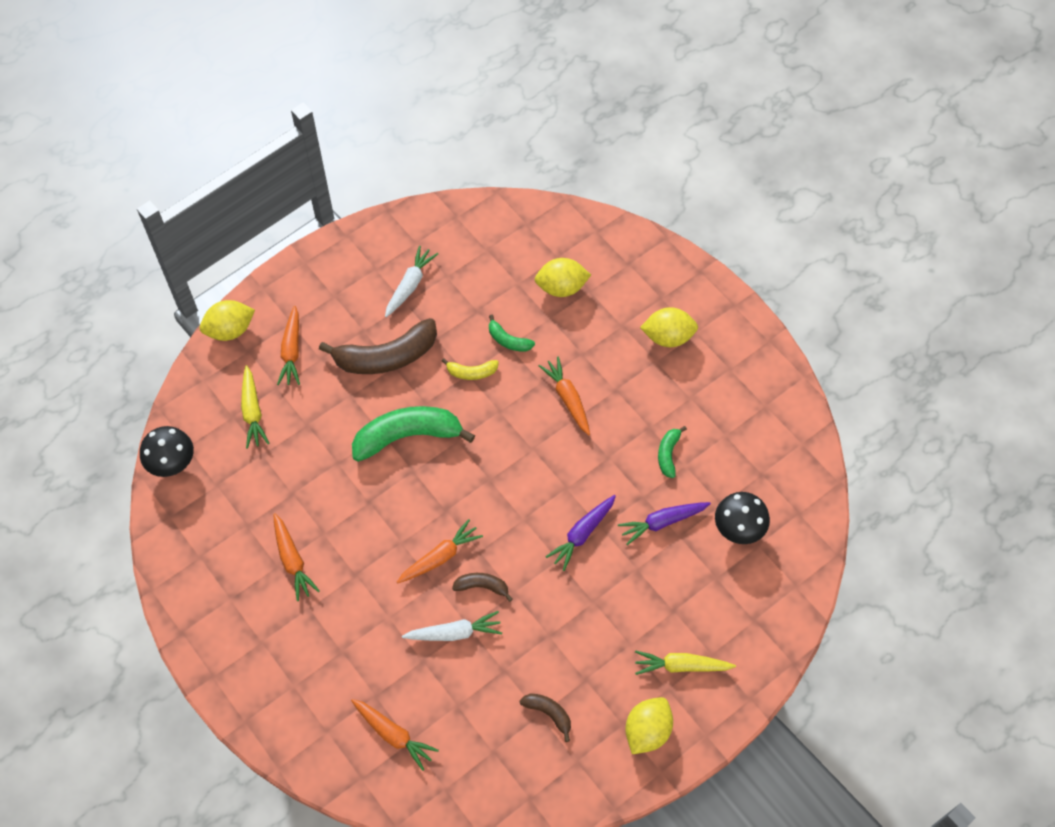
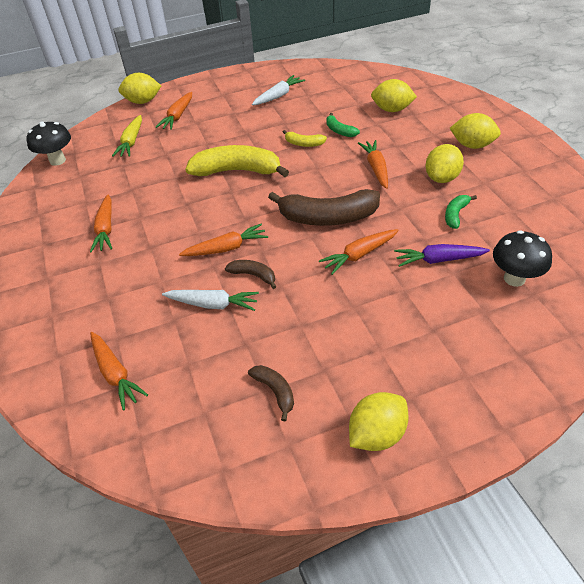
camera: 20 degrees right, 15 degrees down
(386, 357) = (243, 127): brown banana -> brown banana (328, 217)
(407, 436) = (237, 171): green banana -> yellow banana
(582, 534) = (359, 255): purple carrot -> orange carrot
(643, 400) = (441, 178): none -> yellow lemon
(681, 666) = (430, 380): yellow carrot -> none

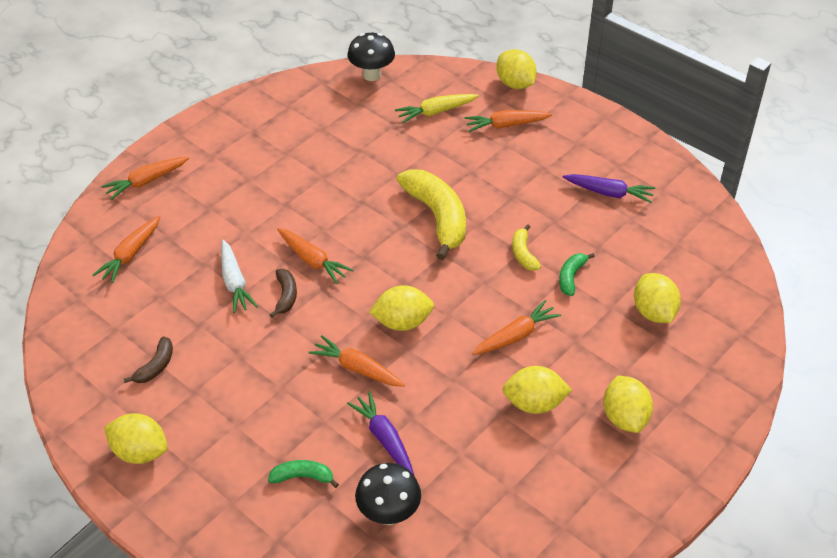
camera: 60 degrees right, 0 degrees up
(106, 229) = (293, 162): orange carrot -> orange carrot (146, 181)
(278, 96) = (609, 193): white carrot -> purple carrot
(328, 217) = (402, 322): brown banana -> yellow lemon
(455, 214) = (471, 435): green banana -> green banana (303, 477)

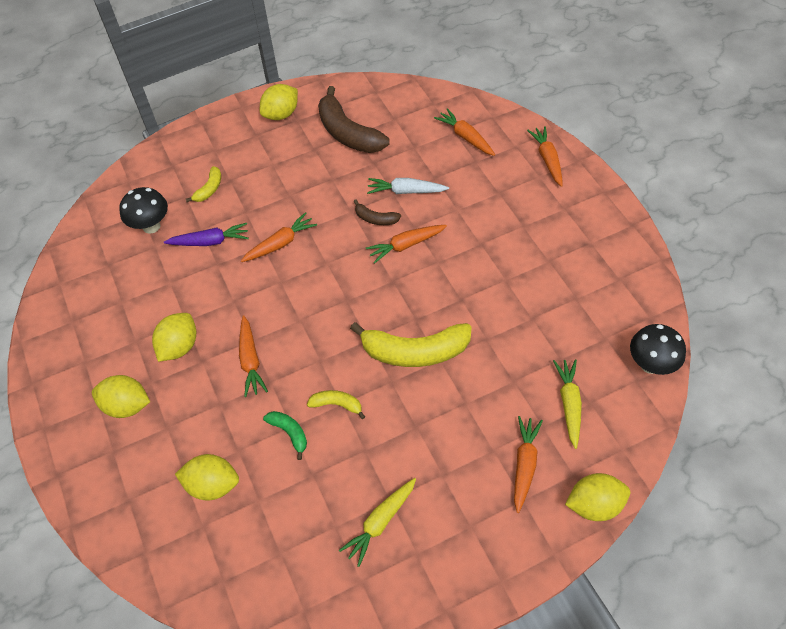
camera: 115 degrees right, 10 degrees up
(156, 366) = (348, 133): brown banana -> brown banana, size x2.09
(303, 477) = (209, 189): green banana -> yellow banana
(402, 322) = (308, 286): yellow lemon -> none
(609, 193) = (380, 522): purple carrot -> yellow carrot

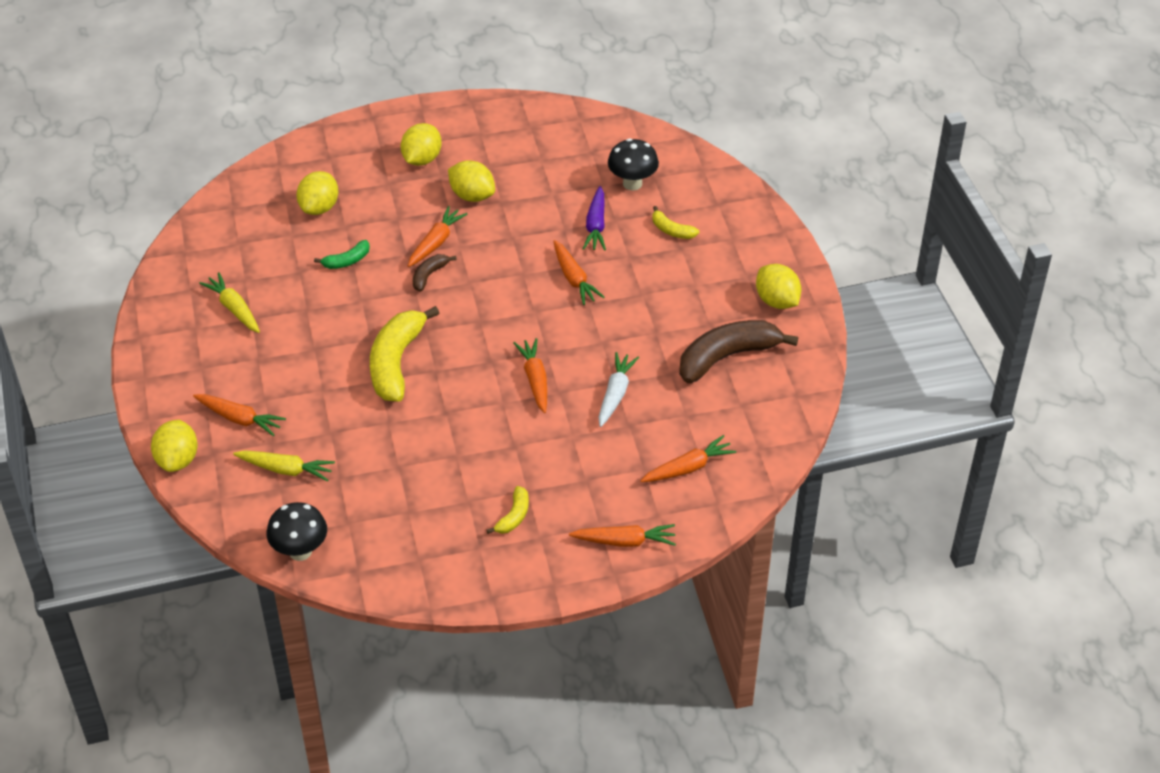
camera: 100 degrees right, 10 degrees down
(250, 360) = (436, 242): orange carrot -> orange carrot turned 120 degrees clockwise
(337, 404) = (362, 296): yellow banana -> yellow banana (514, 516)
(375, 219) = (582, 361): brown banana -> brown banana (429, 275)

